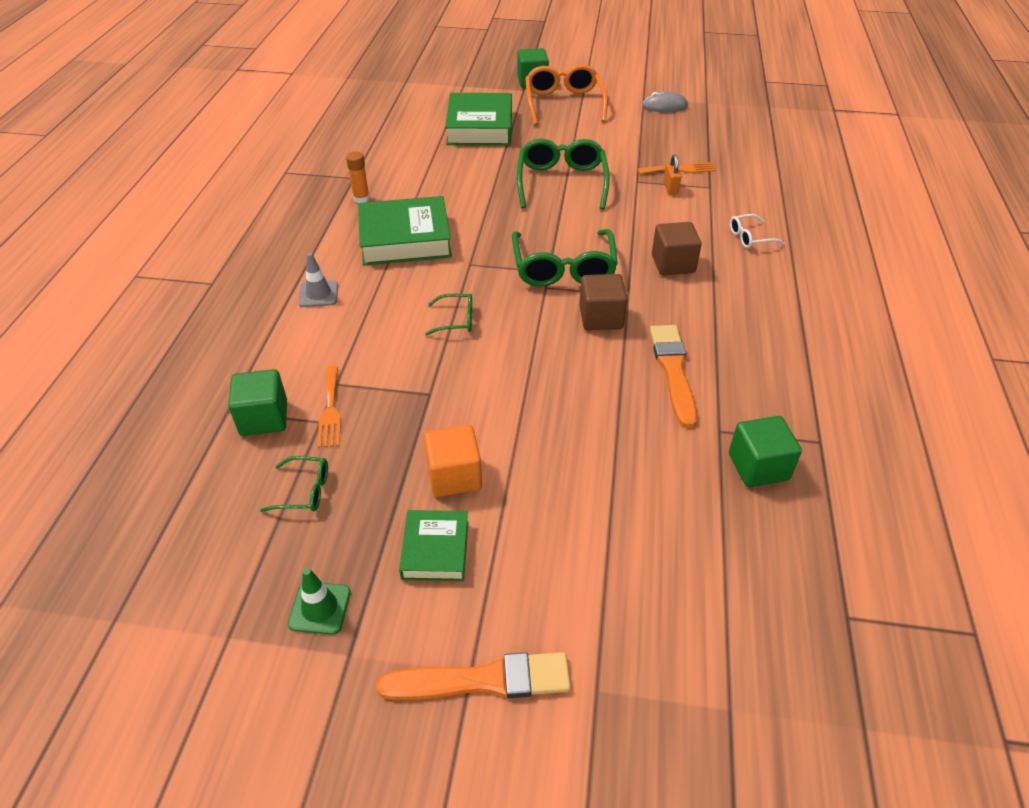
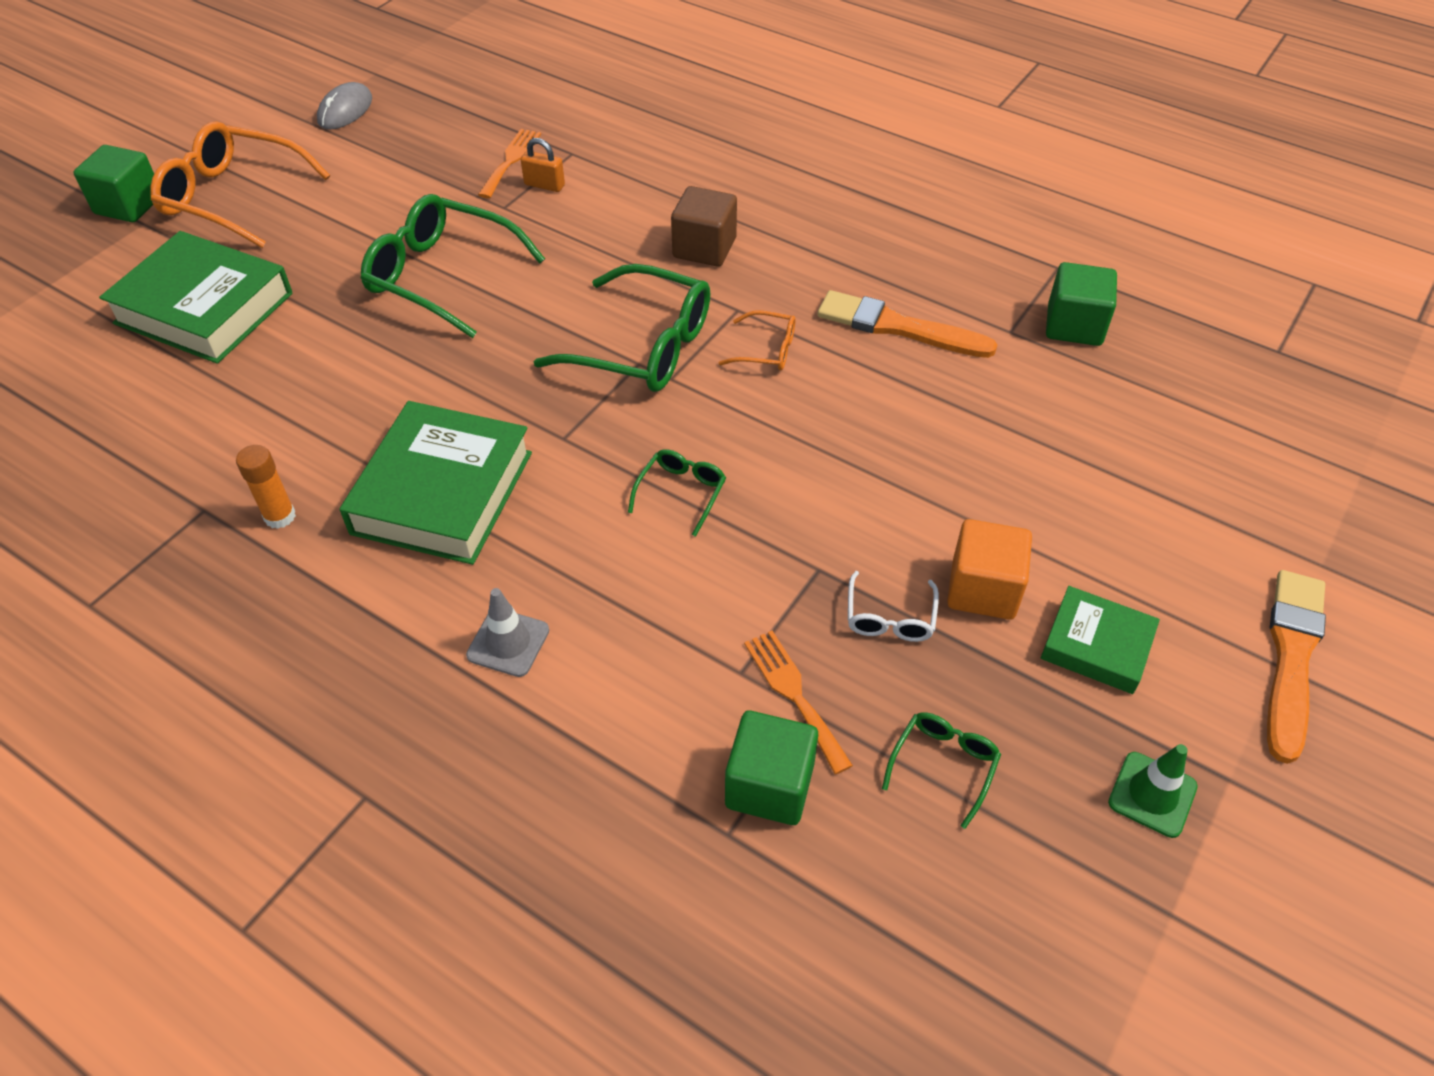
camera: 65 degrees left, 5 degrees up
(330, 410) = (794, 694): orange fork -> orange fork turned 135 degrees counterclockwise
(601, 317) = (766, 350): brown cube -> orange glasses
(750, 237) = (699, 167): white glasses -> white glasses (890, 617)

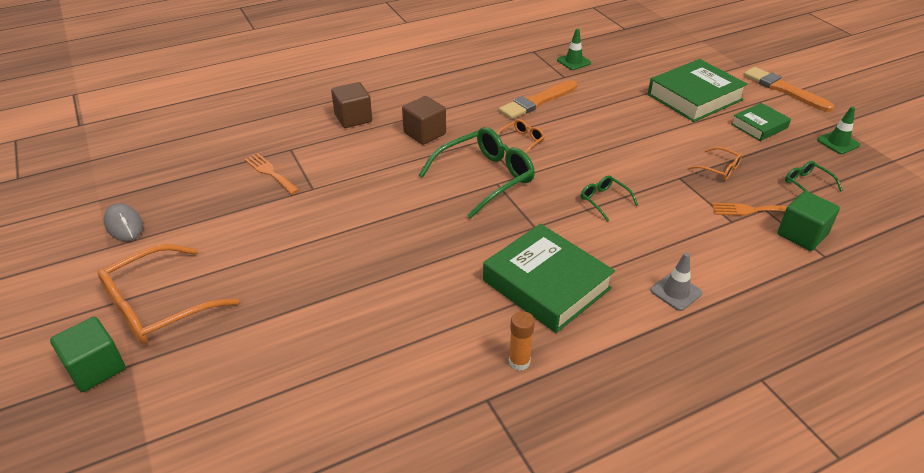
camera: 60 degrees left, 10 degrees down
(204, 308) = (274, 351): green book -> green book (694, 97)
(442, 276) = (353, 231): green glasses -> none
(544, 185) = (309, 167): orange padlock -> none
(685, 171) = (353, 118): none -> brown cube
(890, 617) = (719, 169): white glasses -> orange glasses
(983, 589) = (715, 140): orange cube -> none
(1074, 325) = (573, 61): green cube -> green traffic cone

